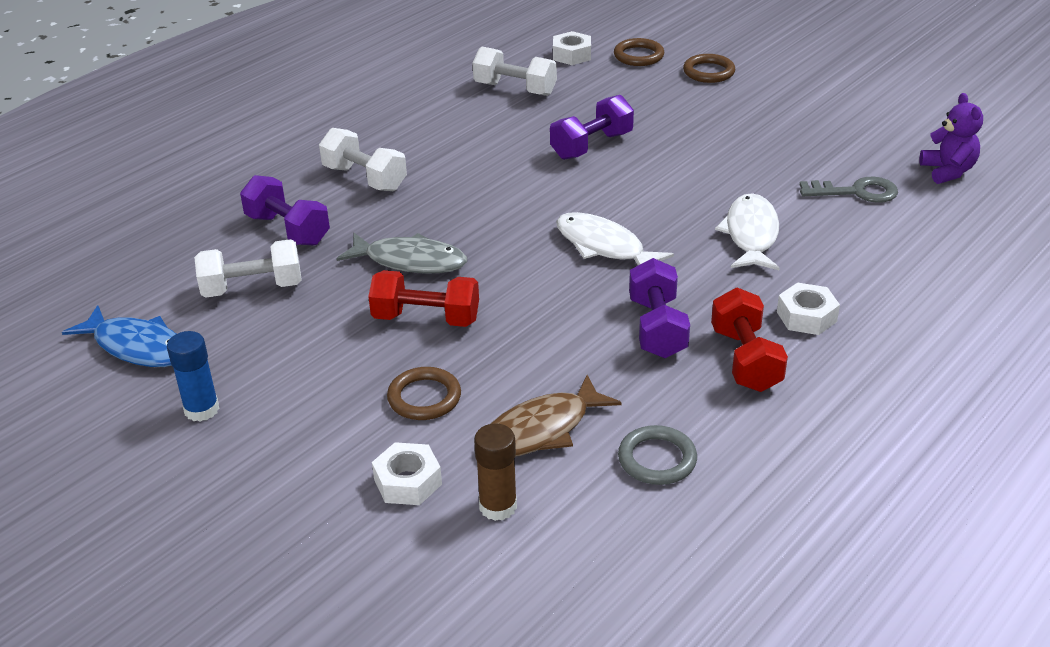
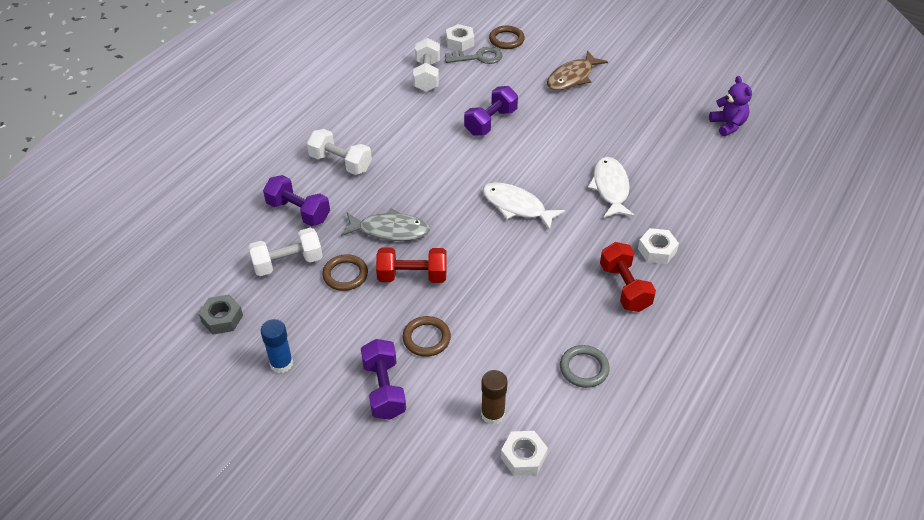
camera: 10 degrees left, 10 degrees up
(137, 347) = (222, 318): blue fish -> grey nut
(407, 482) = (431, 403): white nut -> white nut (523, 457)
(515, 89) = (427, 76): white dumbbell -> white dumbbell turned 75 degrees clockwise
(541, 430) = (507, 354): brown fish -> brown fish (572, 77)
(657, 328) = (564, 268): purple dumbbell -> purple dumbbell (384, 389)
(708, 72) = (557, 51): brown ring -> brown ring (345, 275)
(856, 192) = (672, 147): grey key -> grey key (478, 57)

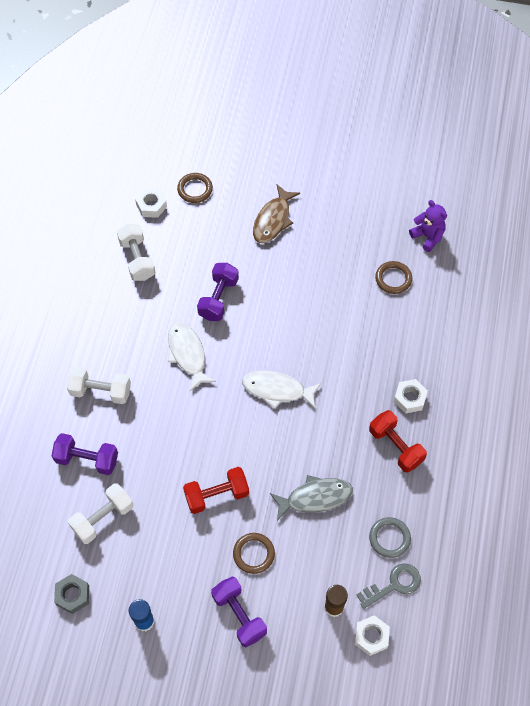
camera: 20 degrees left, 15 degrees up
(345, 275) = (159, 513): brown ring -> brown ring (393, 279)
(390, 230) = (177, 453): grey fish -> grey fish (315, 498)
(478, 57) = (177, 221): grey key -> grey key (394, 585)
(610, 188) = (350, 342): white fish -> white fish (187, 354)

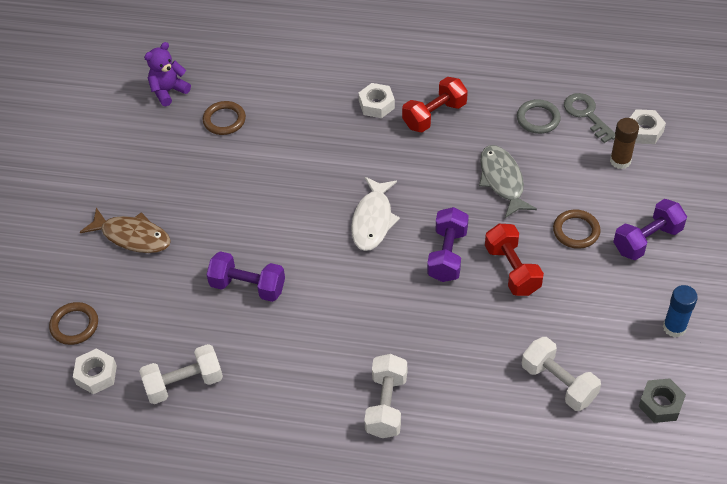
camera: 90 degrees left, 10 degrees down
(87, 459) = (483, 410): purple dumbbell -> purple dumbbell (447, 255)
(187, 354) = (328, 313): white fish -> none

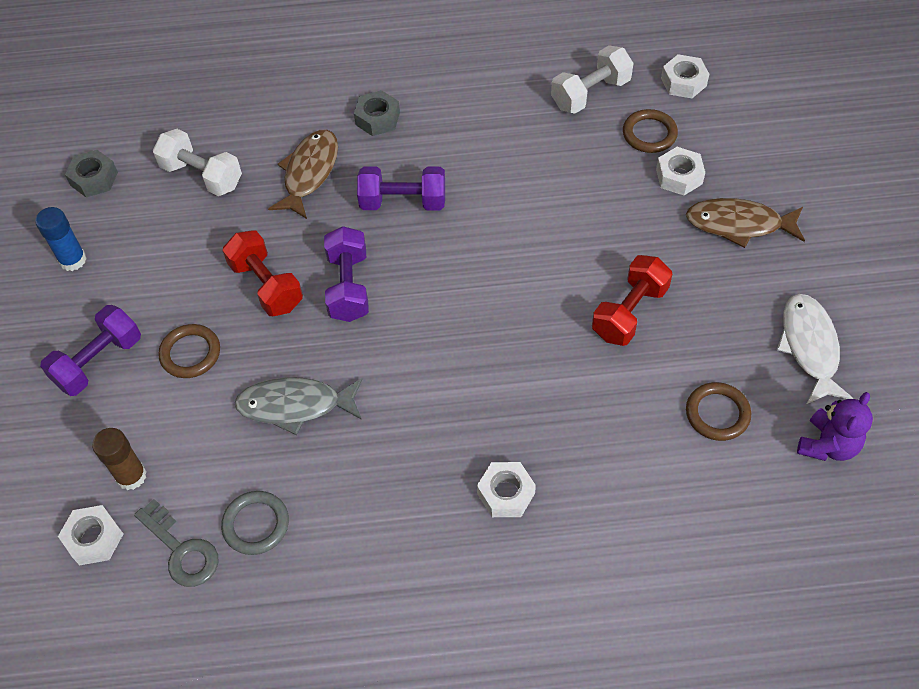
camera: 165 degrees right, 5 degrees up
(74, 325) = (738, 119): brown ring -> brown ring (649, 134)
(153, 285) = (679, 176): none -> white nut
(248, 286) = (572, 199): purple dumbbell -> purple dumbbell (403, 202)
(373, 220) = (453, 310): white fish -> white fish (809, 347)
(386, 405) = (377, 118): white dumbbell -> grey nut
(434, 115) = (413, 494): red dumbbell -> red dumbbell (629, 312)
(460, 363) = (309, 173): none -> brown fish
(502, 180) = (295, 405): grey fish -> grey fish turned 120 degrees clockwise

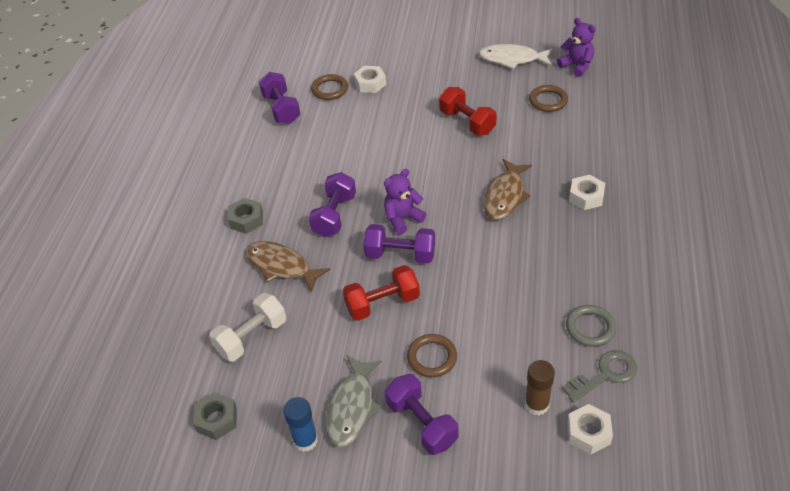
camera: 75 degrees left, 10 degrees down
(295, 405) = (496, 296): grey fish -> grey fish (352, 407)
(412, 275) = (402, 219): none -> purple teddy bear
(590, 93) = (281, 109): white dumbbell -> purple dumbbell
(683, 82) = (294, 67): white nut -> none
(739, 224) = (417, 67): brown fish -> brown fish (505, 196)

